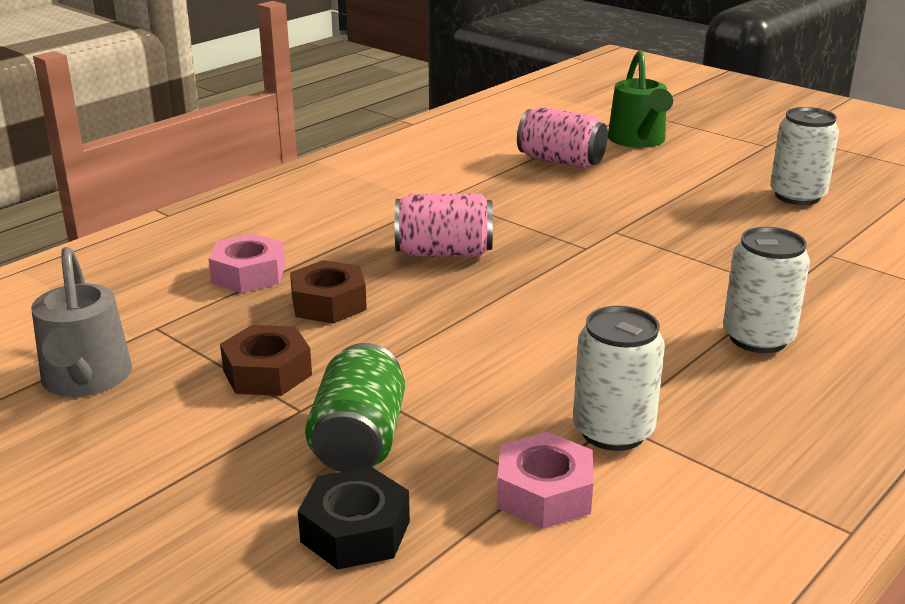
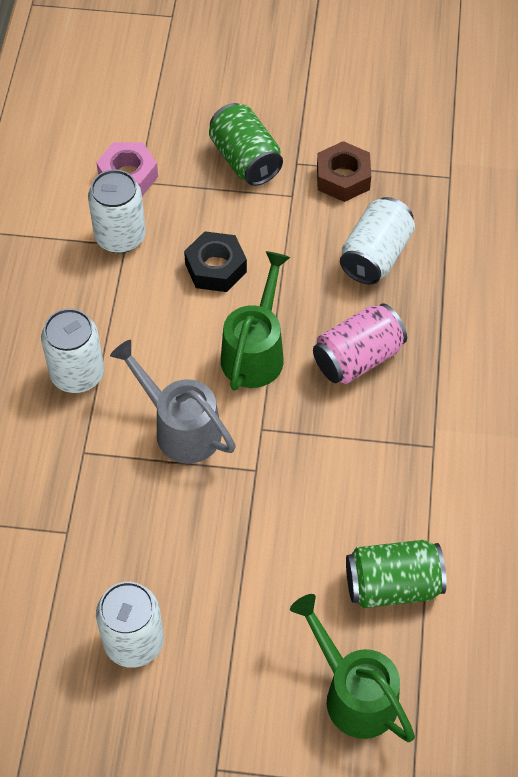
camera: 145 degrees right, 30 degrees up
(86, 381) = (429, 120): grey watering can -> grey watering can (180, 427)
(248, 274) = (459, 255): pink nut -> none
(329, 303) = (375, 255): brown nut -> white can
(355, 531) = (196, 111): black nut -> black nut (215, 268)
(539, 288) = (255, 351): none -> green watering can
(561, 161) = (393, 585): pink can -> green can

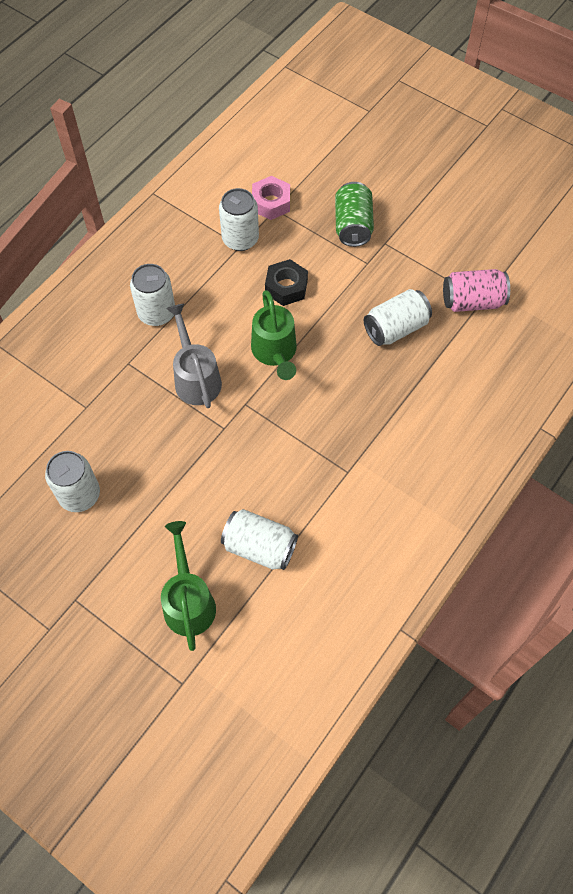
camera: 30 degrees right, 5 degrees up
(255, 351) = (275, 353): green watering can -> green watering can turned 120 degrees clockwise
(343, 178) = (409, 267): brown nut -> none
(357, 358) = (337, 389): pink can -> pink can (472, 301)
(393, 585) = (259, 547): green can -> white can

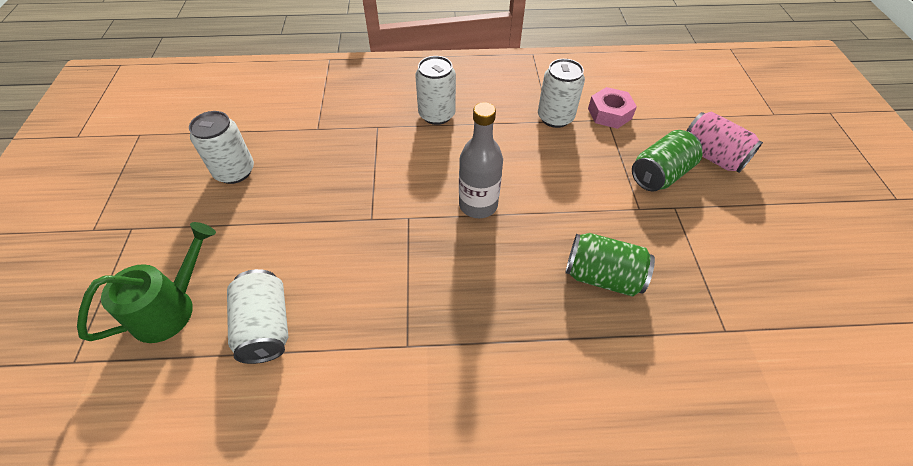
camera: 50 degrees right, 10 degrees down
(196, 377) = (402, 171): grey watering can -> none
(275, 353) = (478, 205): green watering can -> grey bottle
(286, 287) = (547, 171): black nut -> none
(395, 328) = (602, 276): white can -> green can
(472, 301) = (710, 322): pink can -> pink can (711, 156)

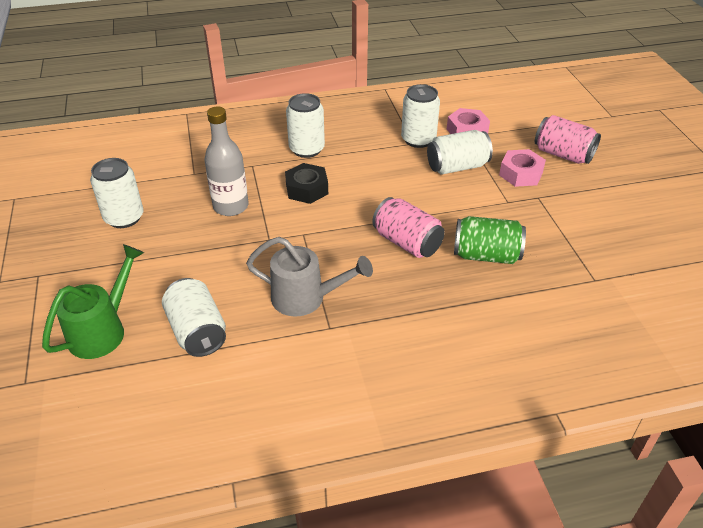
camera: 10 degrees left, 10 degrees down
(391, 302) = (306, 298): none -> grey watering can
(425, 162) = (307, 189): none -> black nut
(478, 205) = (364, 216): grey bottle -> grey bottle (231, 206)
(517, 246) = (407, 242): none -> pink can
(590, 156) = (457, 167): none -> white can
(660, 174) = (521, 174): green can -> pink nut

